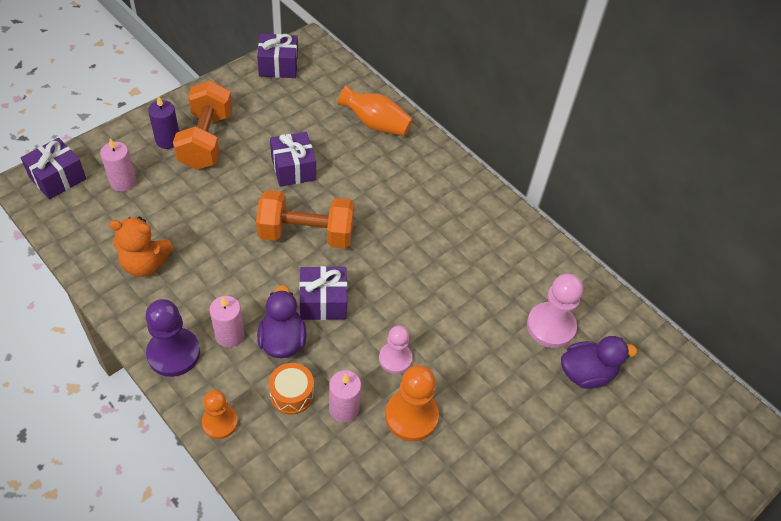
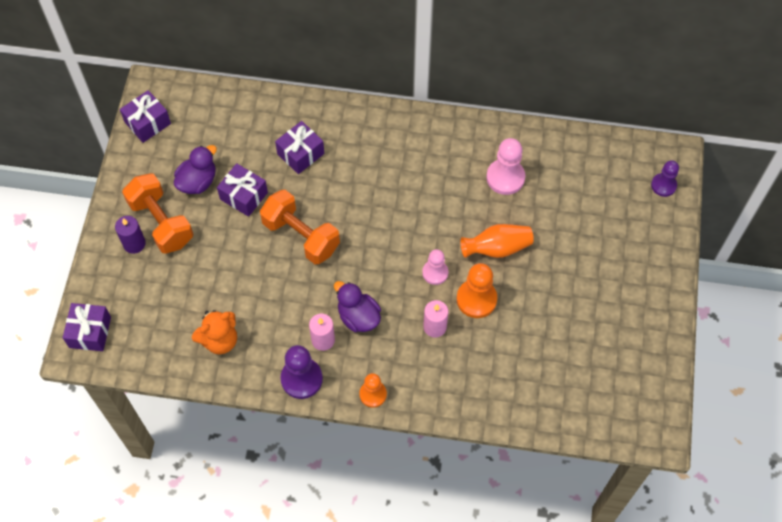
camera: 35 degrees left, 10 degrees up
(123, 182) = (139, 298): pink candle -> none
(292, 394) = (397, 343): orange drum -> none
(306, 234) = (301, 236): orange dumbbell -> orange dumbbell turned 75 degrees clockwise
(323, 302) = (357, 272): purple gift -> purple gift (300, 154)
(376, 124) = (265, 117): orange vase -> orange vase (497, 248)
(586, 373) = (550, 192): purple duck -> purple duck (198, 182)
(724, 462) = (663, 185): none -> purple pawn

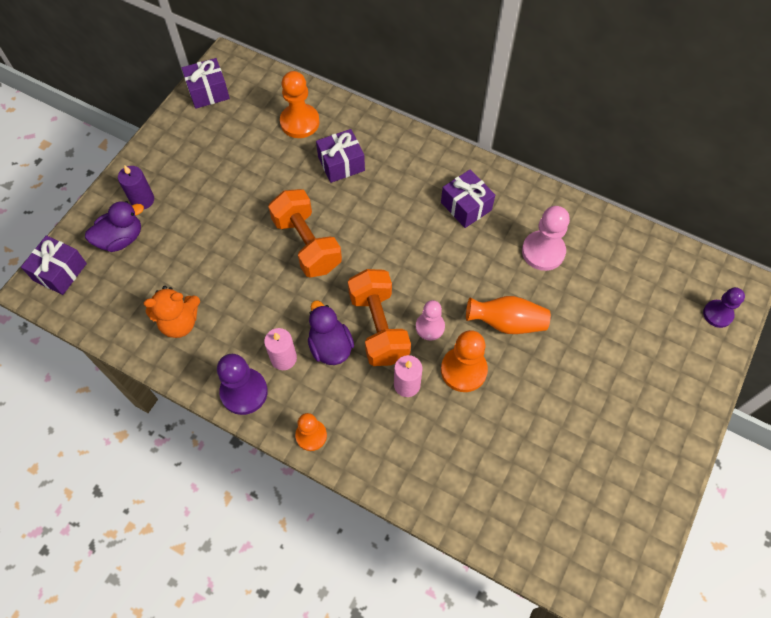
camera: 20 degrees right, 0 degrees up
(161, 222) = (177, 188): orange dumbbell -> orange dumbbell (379, 327)
(198, 182) = (230, 160): purple duck -> purple duck (121, 239)
(244, 196) = (268, 187): purple gift -> purple gift (466, 206)
(246, 126) = (300, 122): none -> orange pawn

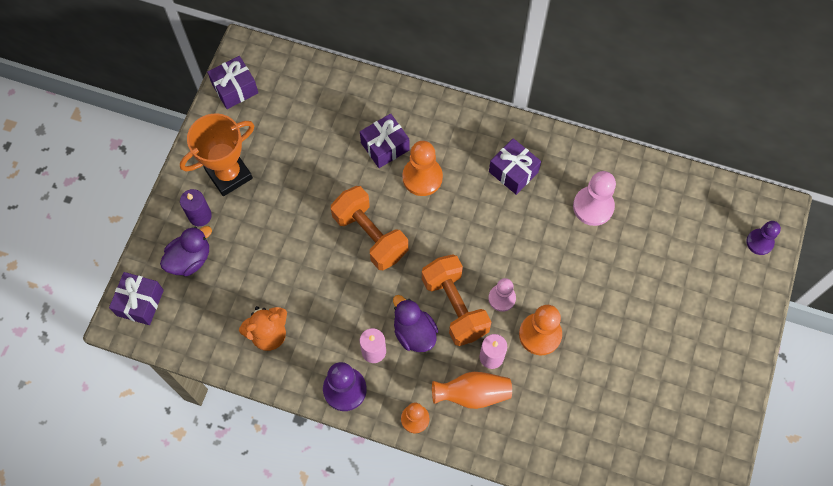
camera: 10 degrees left, 5 degrees up
(181, 167) = (229, 174): none -> orange trophy
(300, 122) = (334, 108): orange pawn -> orange pawn (422, 177)
(507, 322) = (571, 282): orange vase -> orange vase (472, 394)

